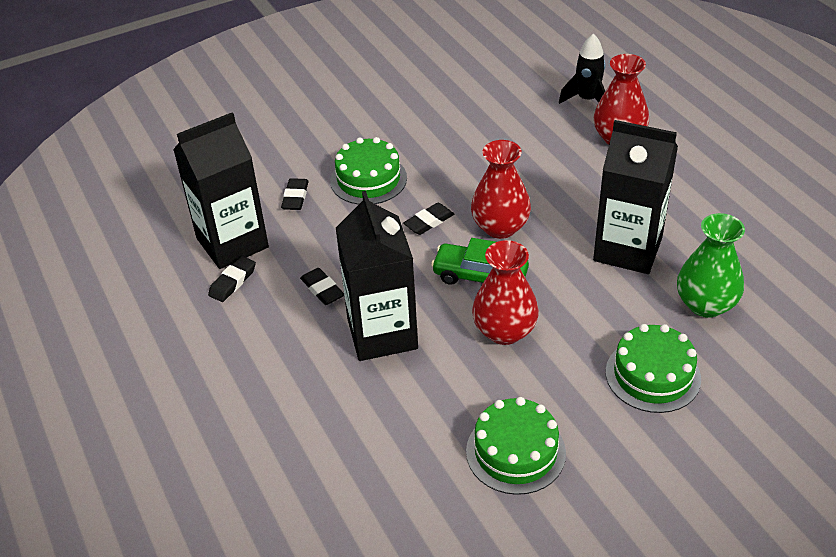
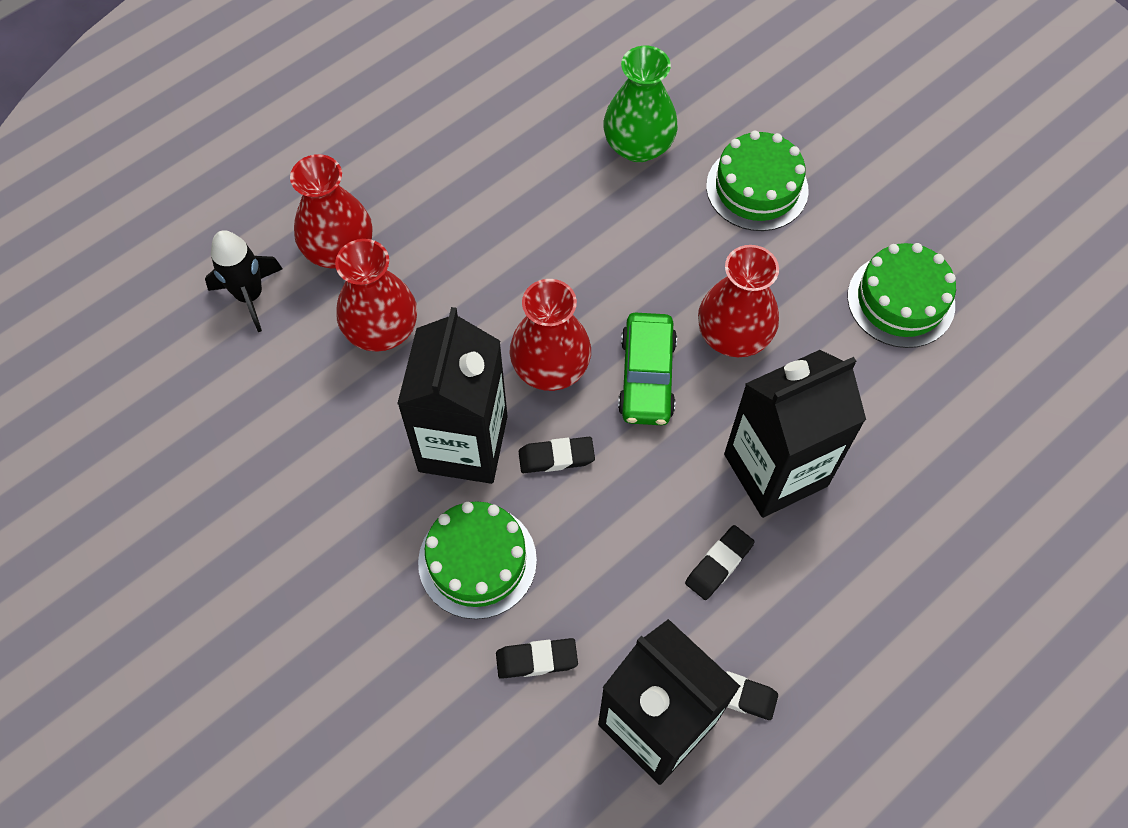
camera: 105 degrees left, 20 degrees up
(429, 222) = (556, 457): black eraser -> black eraser turned 45 degrees counterclockwise
(549, 152) = (382, 330): none -> red vase
(627, 249) = (563, 224): black carton -> black carton (463, 443)

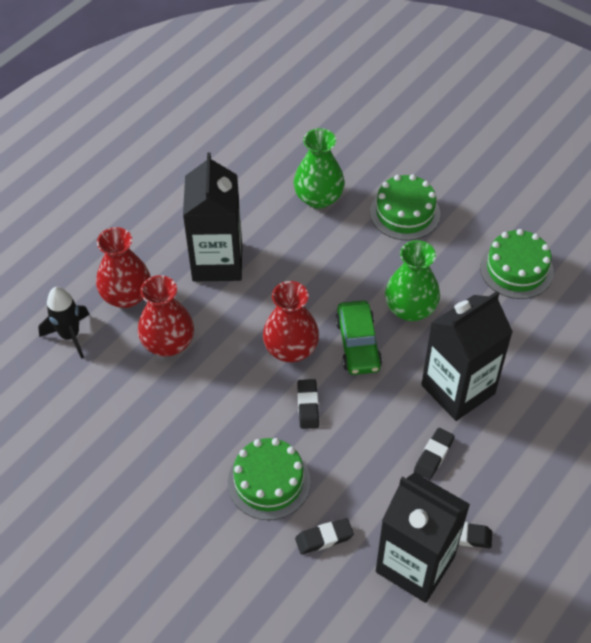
camera: 10 degrees left, 10 degrees down
(463, 443) = (241, 407): black carton -> black carton (217, 262)
(556, 457) = (308, 406): black eraser -> black eraser turned 75 degrees counterclockwise
(733, 335) = (410, 309): red vase -> green vase

